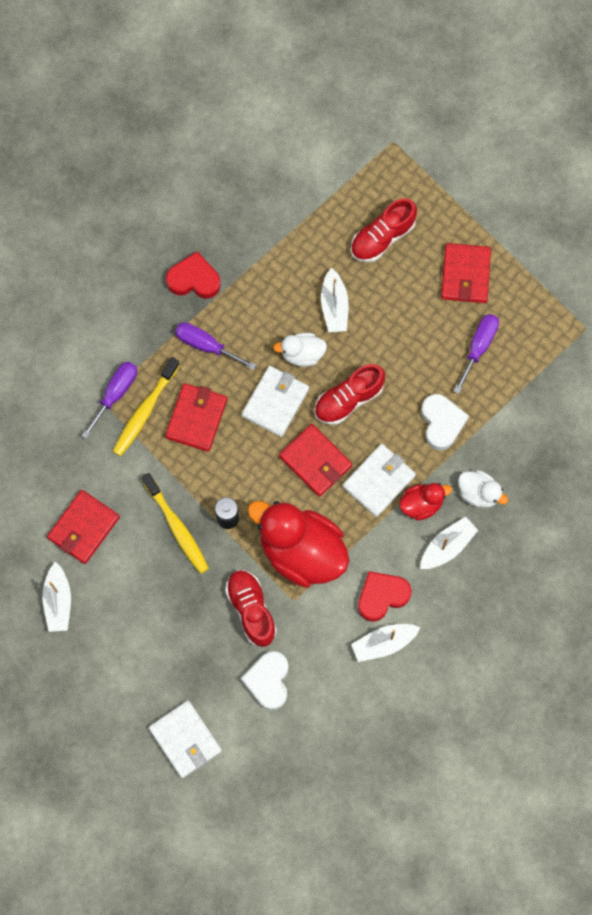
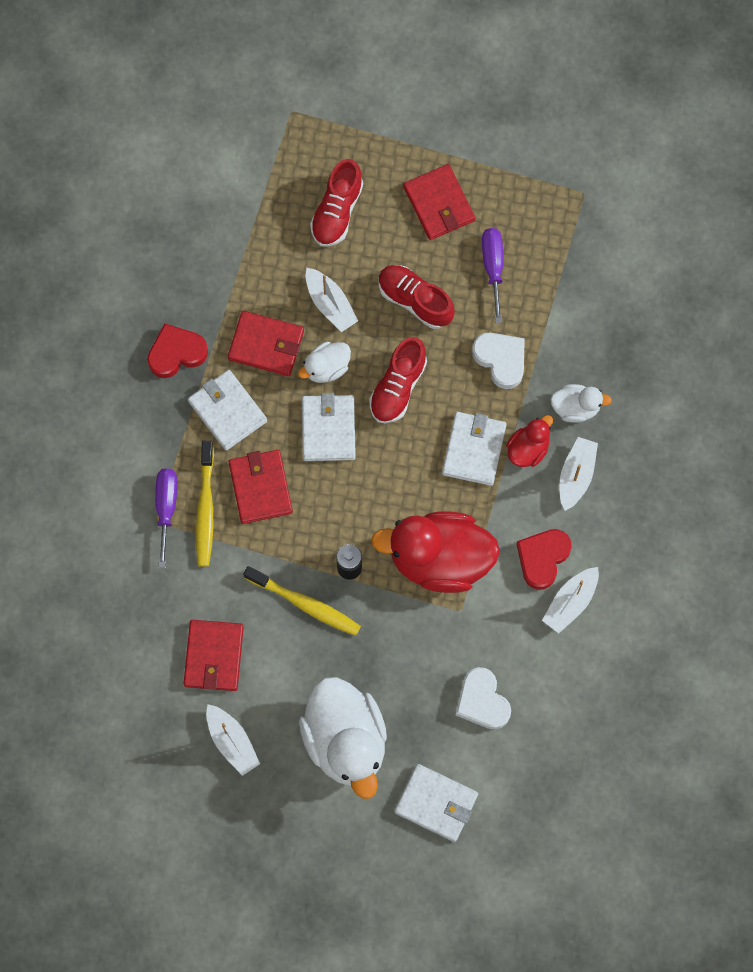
camera: 30 degrees left, 0 degrees up
(145, 650) = (345, 740): none -> white duck
(206, 345) = (227, 411): purple screwdriver -> white wallet
(251, 610) = (425, 642): red shoe -> red shoe (415, 300)
(315, 461) = (401, 464): red wallet -> red wallet (266, 345)

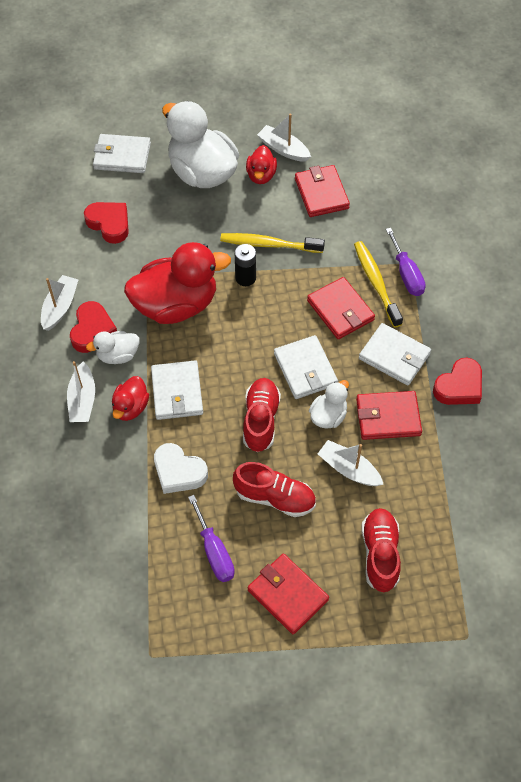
camera: 160 degrees right, 15 degrees down
(275, 710) = (261, 175): none -> red duck
(482, 701) = (109, 224): white heart -> red heart
(576, 407) = (99, 453): white duck -> white duck (118, 355)

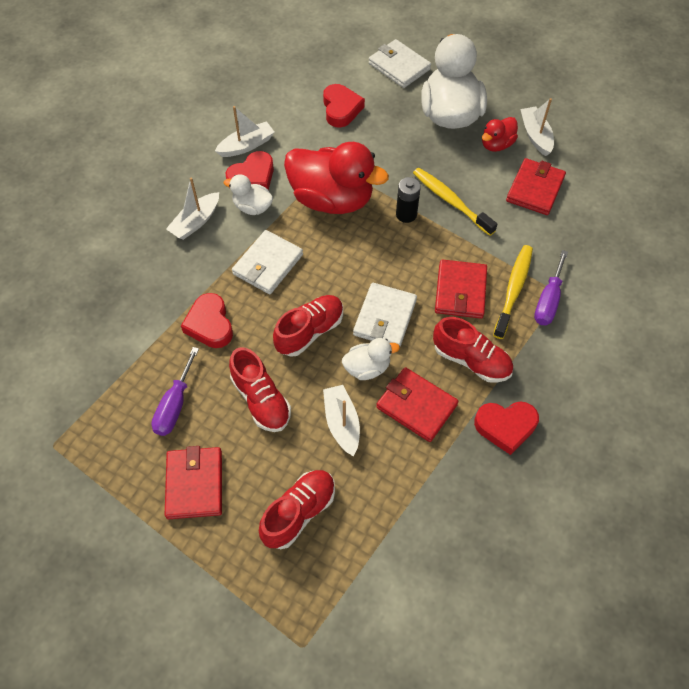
camera: 40 degrees right, 0 degrees up
(131, 407) = (223, 251): red duck -> none
(179, 472) = (210, 324): white heart -> red heart
(394, 356) = (471, 360): white wallet -> red shoe

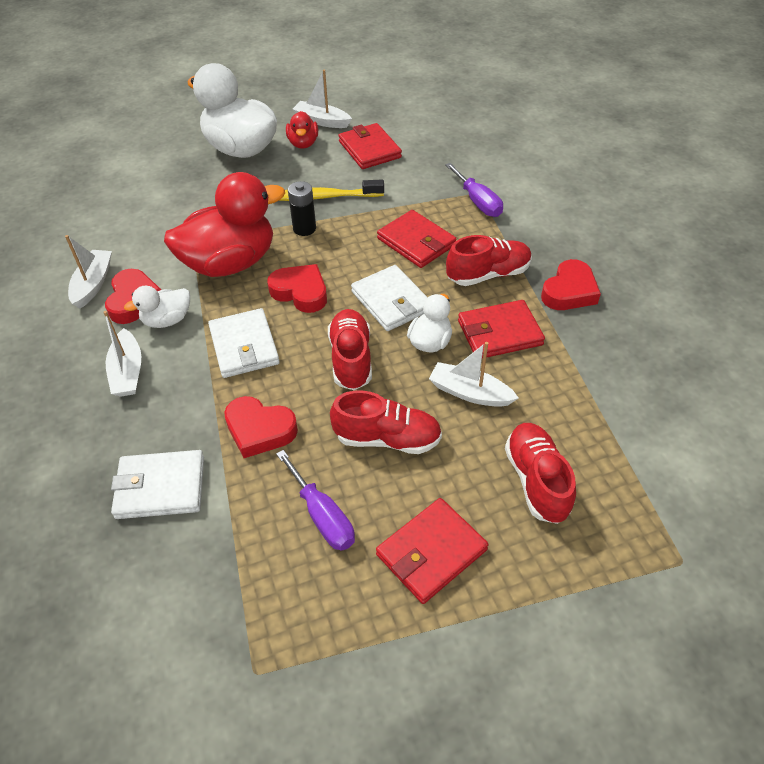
camera: 50 degrees left, 10 degrees down
(194, 484) = (431, 552): red wallet -> red wallet turned 75 degrees counterclockwise
(341, 109) = (144, 203): red heart -> red heart (300, 292)
(399, 66) = (153, 147): white wallet -> white wallet (160, 487)
(513, 290) = (448, 213): yellow toothbrush -> none

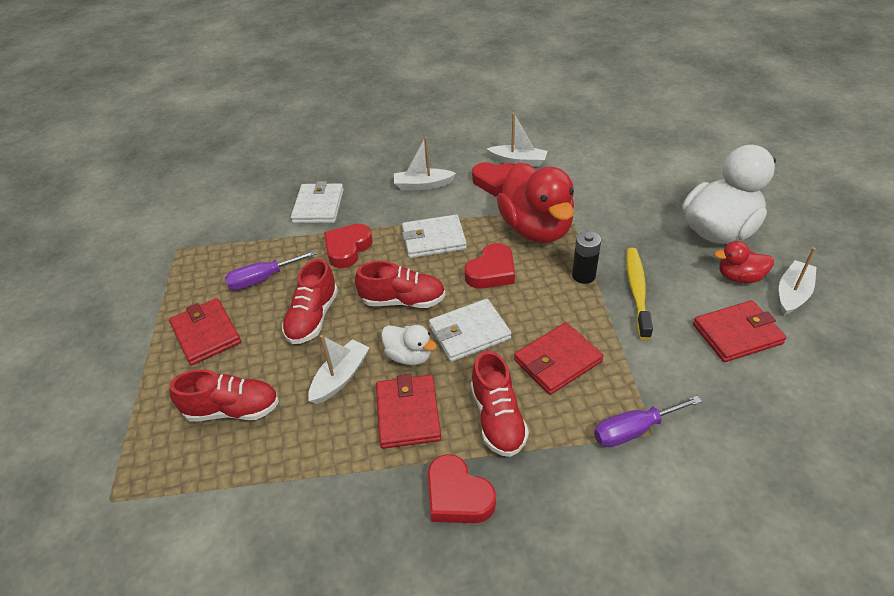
camera: 100 degrees right, 5 degrees down
(167, 320) = (471, 199): white duck -> none

